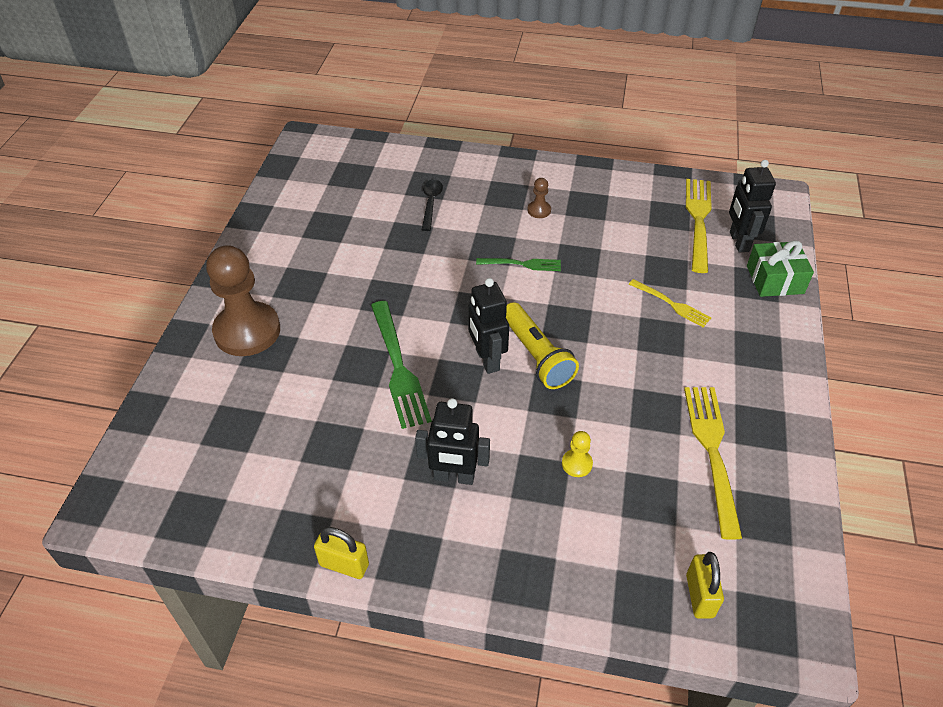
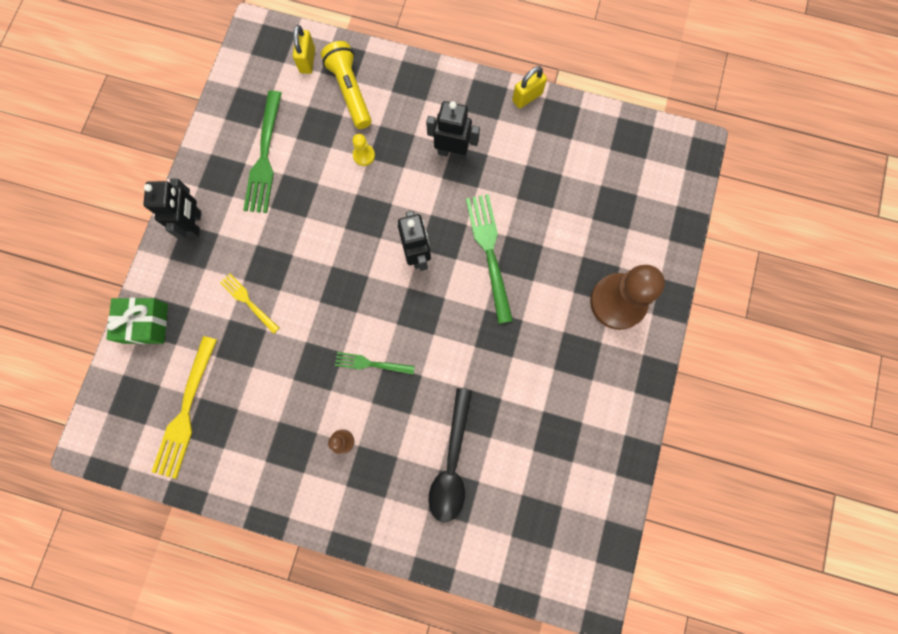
camera: 175 degrees left, 30 degrees up
(344, 565) = (527, 97): yellow padlock -> yellow padlock turned 60 degrees counterclockwise
(431, 203) = (452, 462): black spoon -> black spoon, size x1.69
(536, 355) = (376, 255): yellow flashlight -> yellow flashlight (350, 91)
(712, 452) = (264, 157): yellow fork -> green fork
(738, 242) = (158, 376): black robot -> black robot (195, 224)

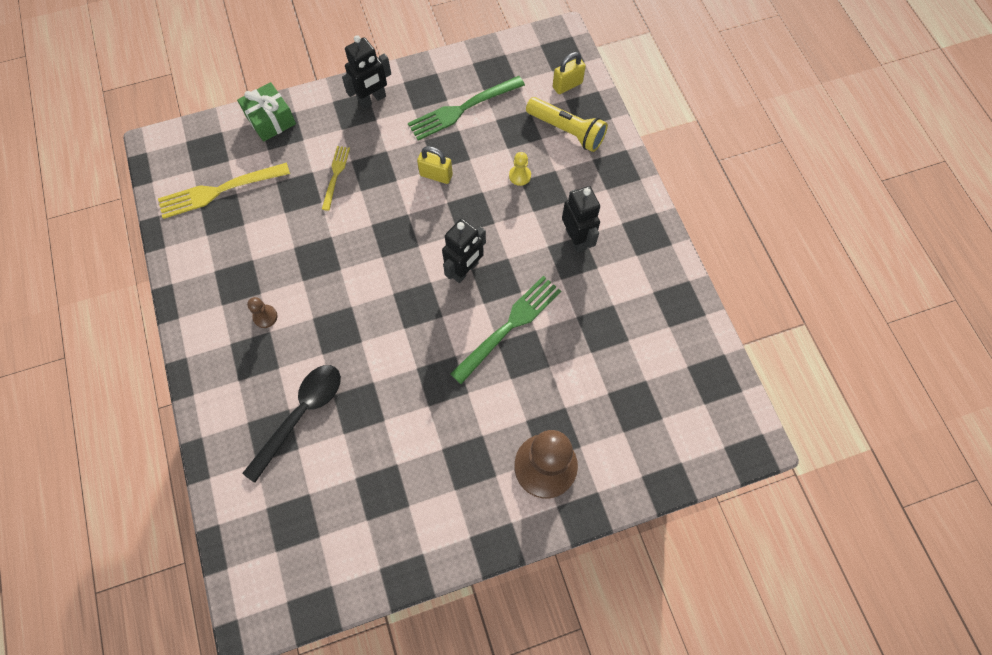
camera: 55 degrees right, 10 degrees down
(350, 91) = (566, 131): yellow flashlight -> yellow flashlight turned 90 degrees clockwise
(371, 364) = (345, 296): green fork -> none
(452, 462) = (301, 415): black spoon -> black spoon turned 150 degrees clockwise
(527, 97) = (677, 265): yellow padlock -> yellow padlock (436, 175)

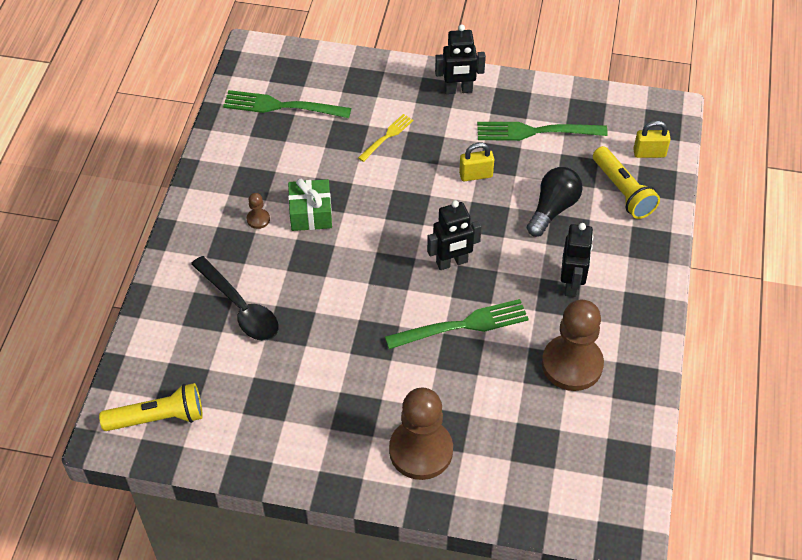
camera: 30 degrees right, 15 degrees down
(219, 190) = (282, 106): yellow fork -> green fork
(271, 120) = (359, 69): green gift -> green gift (311, 213)
(290, 571) = (158, 418): none -> yellow flashlight
(301, 415) = (240, 307): black spoon -> black spoon turned 75 degrees clockwise
(436, 175) = (476, 175): yellow padlock -> yellow padlock turned 60 degrees counterclockwise
(520, 176) = (553, 209): yellow pawn -> black light bulb
(620, 314) = (572, 364): none -> brown pawn

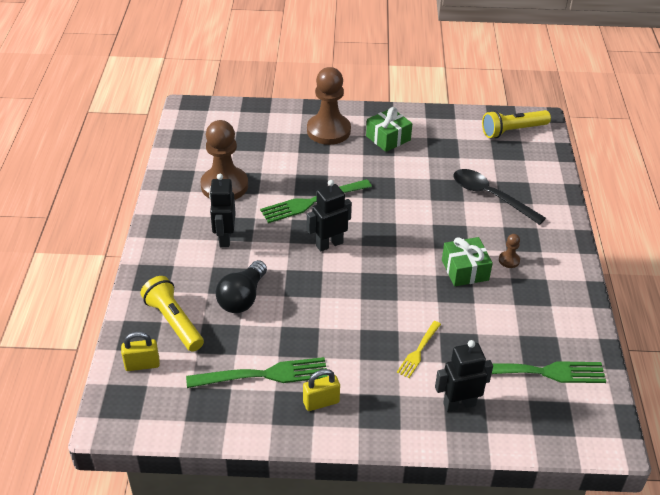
camera: 170 degrees right, 10 degrees down
(339, 425) = (388, 138): none -> green gift
(458, 90) = (355, 416): black robot -> black robot (459, 404)
(476, 175) = (320, 321): yellow padlock -> yellow padlock (321, 402)

